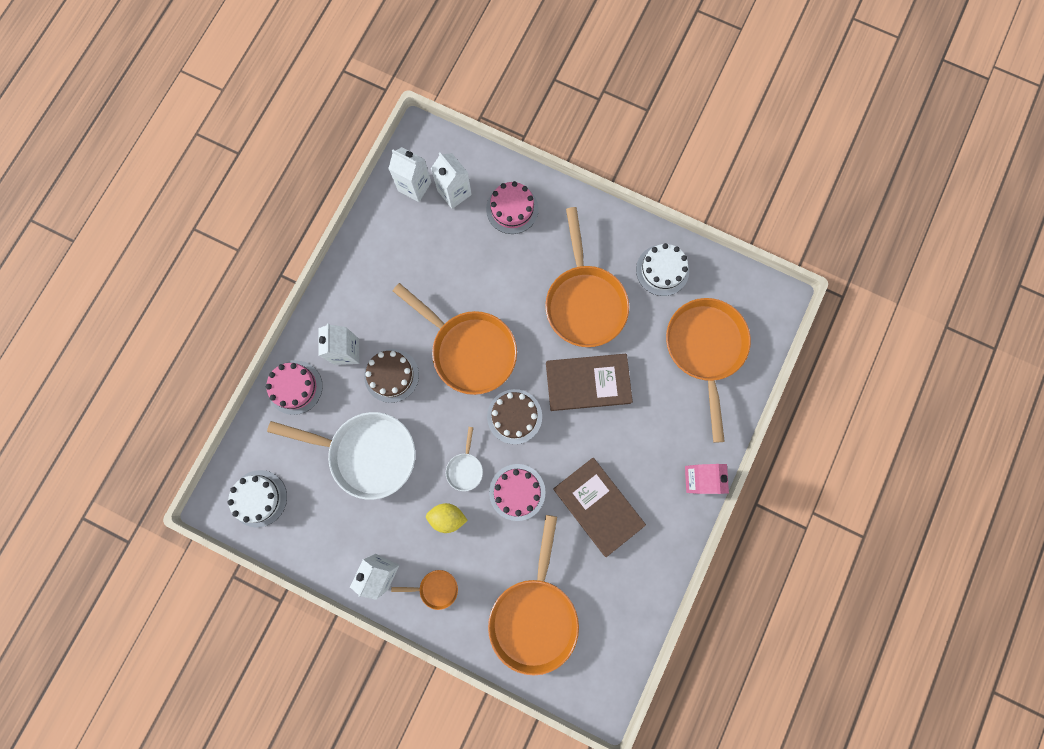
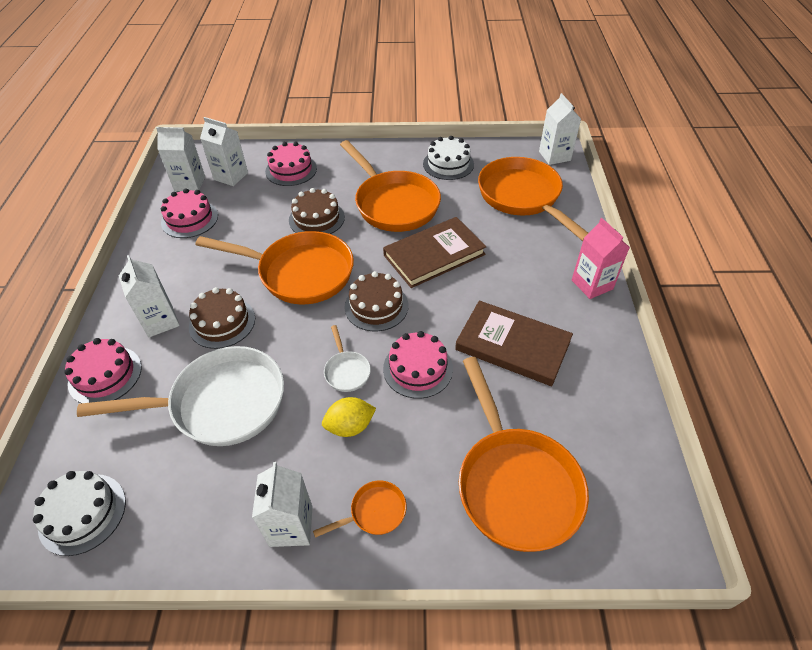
camera: 25 degrees left, 30 degrees down
(401, 238) = (190, 219): none -> pink cake
(509, 289) = (316, 218): none -> brown cake
(771, 307) = (554, 156): none -> white carton

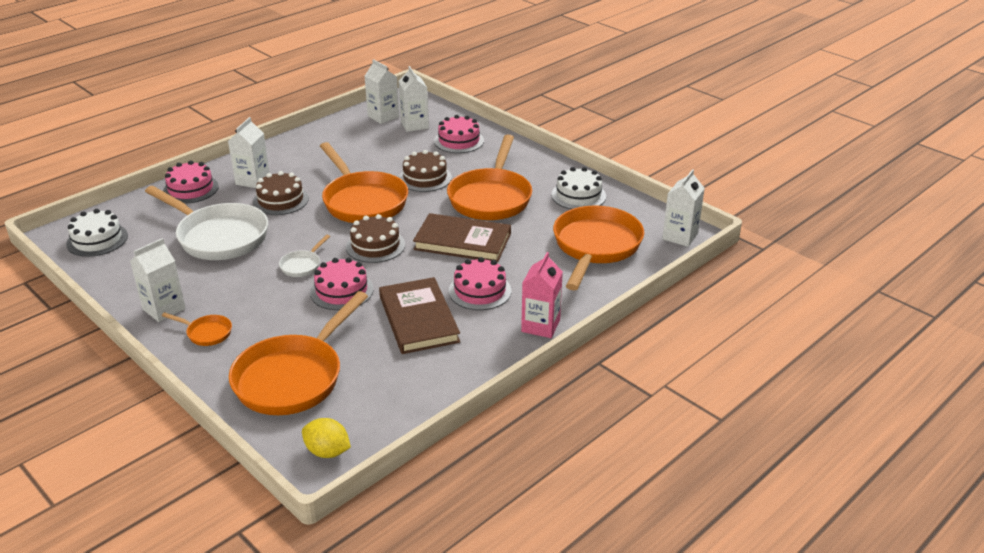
camera: 45 degrees right, 15 degrees down
(190, 219) = (351, 137): pink cake -> pink cake (480, 291)
(350, 426) = (259, 290): yellow lemon -> yellow lemon (327, 452)

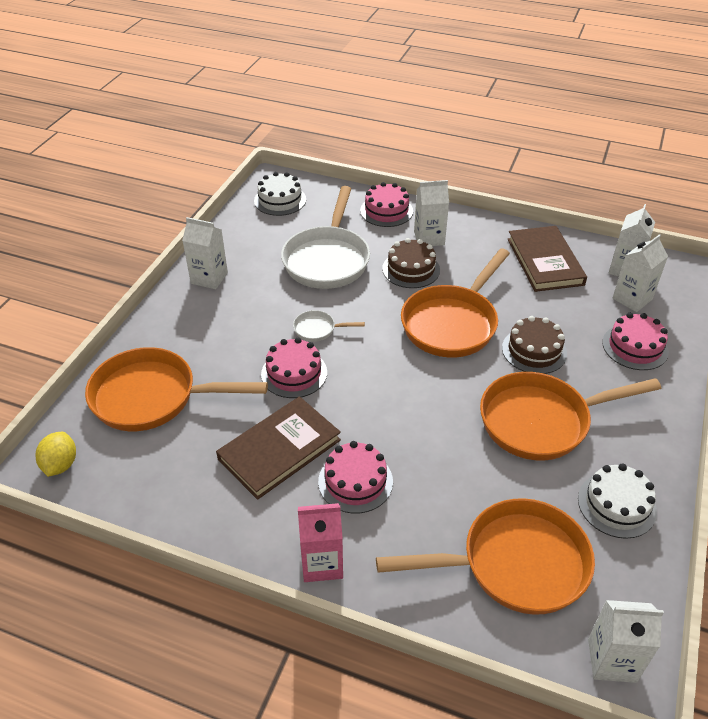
camera: 65 degrees right, 10 degrees up
(206, 333) = (189, 316): orange pan -> none
(375, 246) = (382, 365): brown cake -> none
(462, 241) = (436, 430): brown book -> brown book (545, 261)

